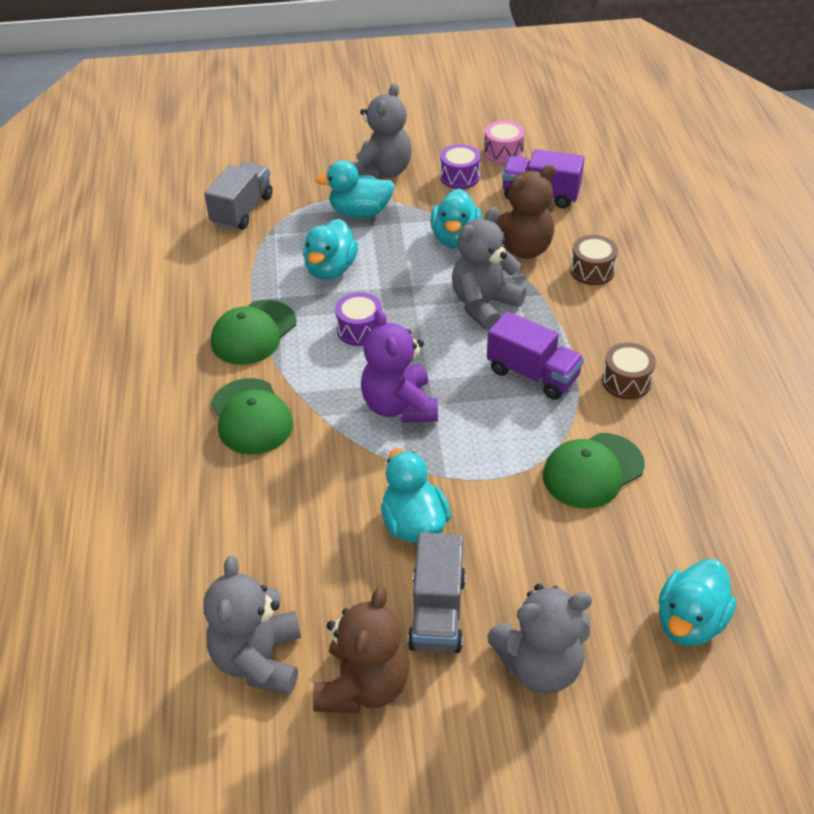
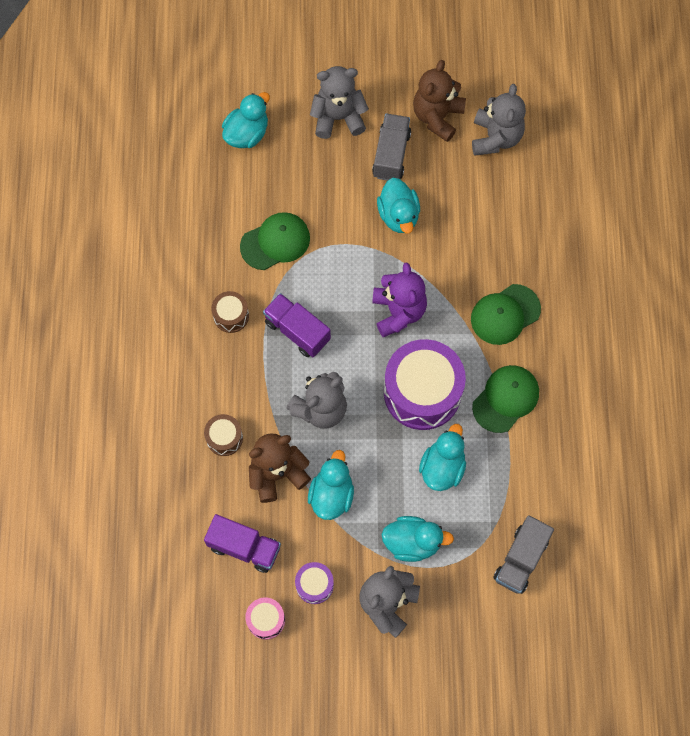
camera: 175 degrees left, 25 degrees up
(251, 417) = (505, 314): green cap -> green cap turned 105 degrees counterclockwise
(360, 330) = (422, 392): purple drum -> purple drum, size x2.15

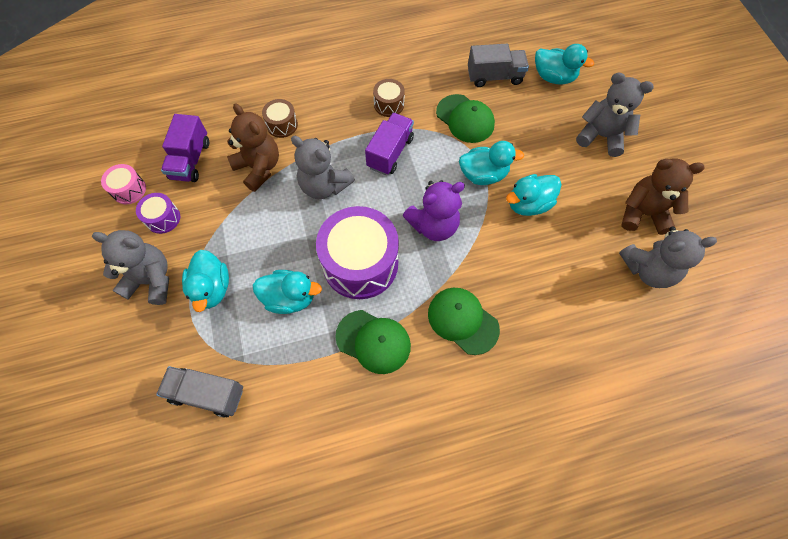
camera: 75 degrees right, 5 degrees down
(331, 494) = (247, 212): turquoise duck -> turquoise duck (483, 175)
(338, 117) = (601, 136): grey teddy bear -> grey teddy bear turned 45 degrees counterclockwise
(391, 155) = (585, 184): grey truck -> grey truck (494, 76)

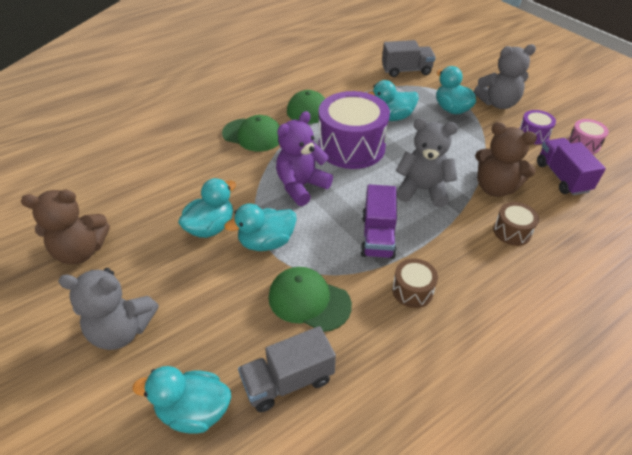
camera: 160 degrees right, 20 degrees down
(647, 270) = (86, 203): grey teddy bear -> none

